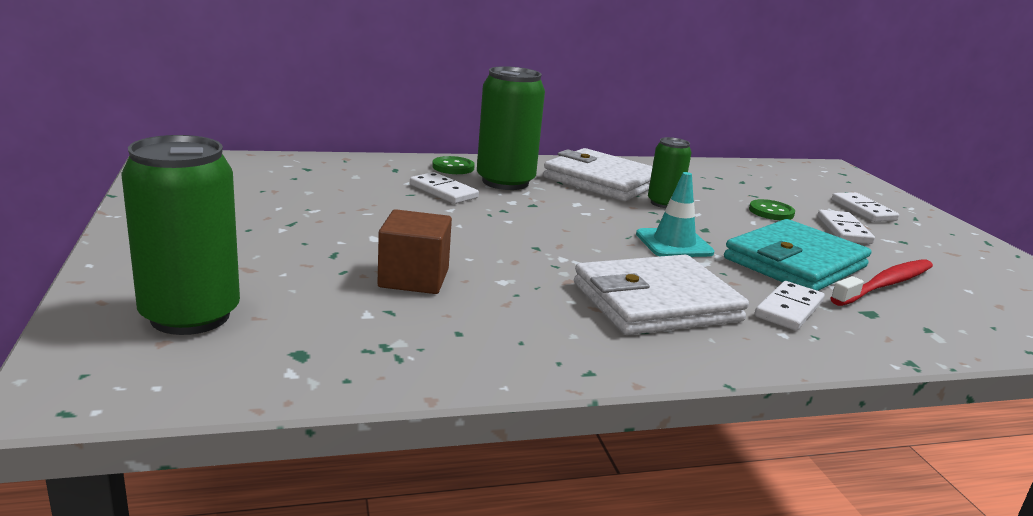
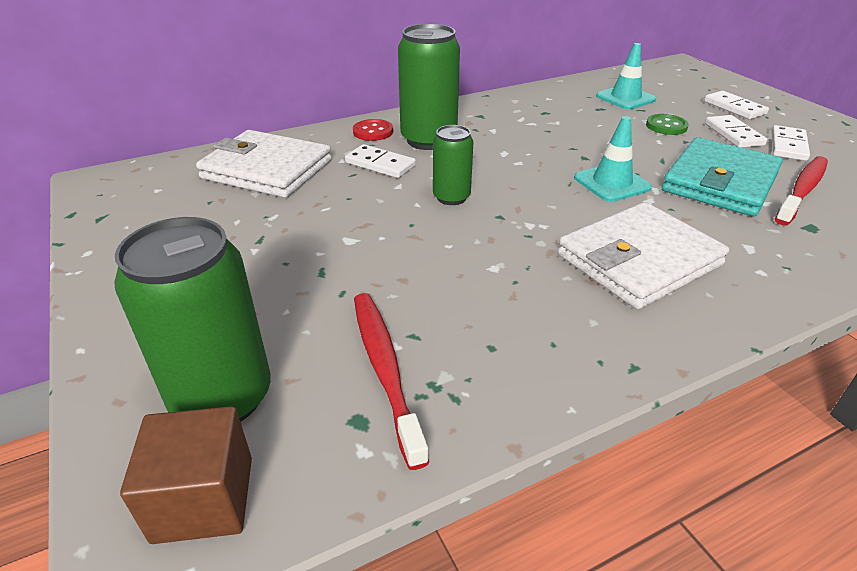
camera: 10 degrees left, 15 degrees up
(347, 328) = (385, 370): none -> red toothbrush
(414, 278) = (413, 285): brown cube -> brown cube (203, 499)
(453, 167) = (373, 132): green button -> red button
(602, 181) = (510, 120): white wallet -> white wallet (267, 169)
(664, 203) = (576, 136): green can -> green can (451, 197)
(743, 184) = (625, 98): none -> turquoise traffic cone
(788, 309) = (748, 240): white domino -> white domino (788, 146)

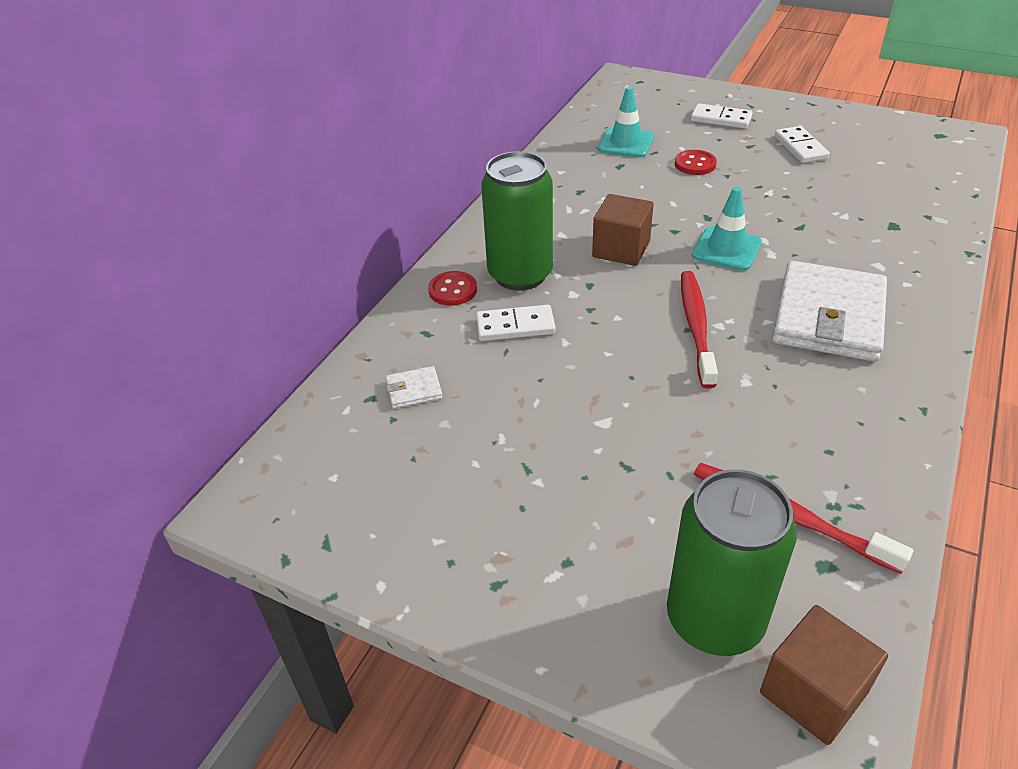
camera: 35 degrees left, 5 degrees up
(267, 169) = (414, 390): white wallet -> white wallet, size x0.40
(451, 197) = (626, 330): green can -> none
(523, 152) = (621, 249): none -> brown cube
(666, 126) = (695, 164): green button -> red button
(719, 182) = (796, 210): turquoise wallet -> none
(733, 134) = (752, 151): white domino -> none
(802, 191) = (854, 192): red toothbrush -> red toothbrush (696, 327)

